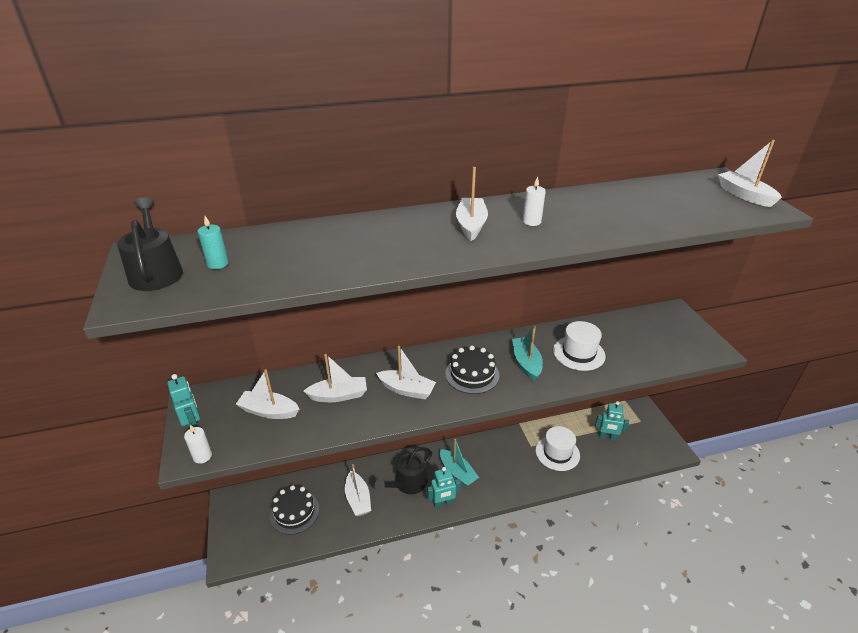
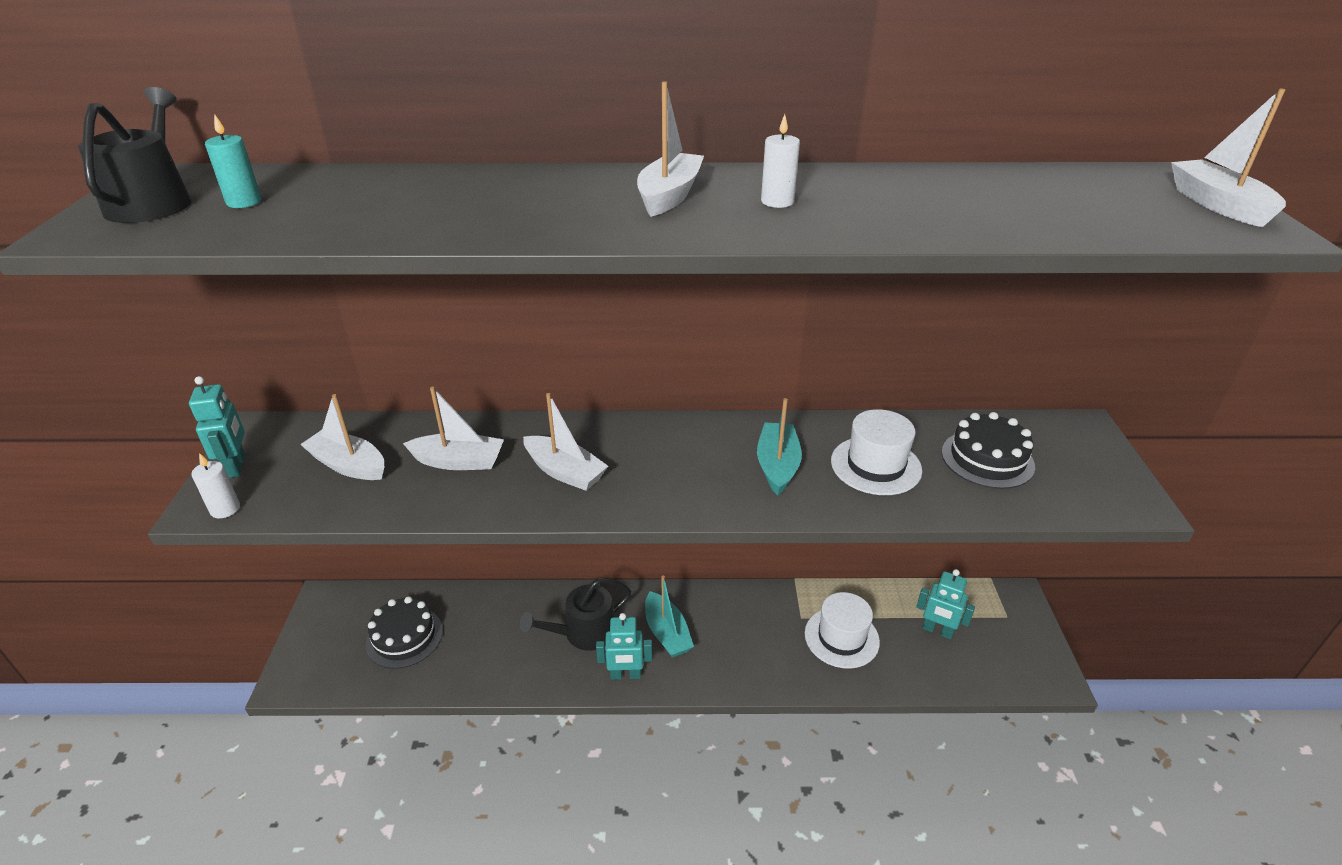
camera: 15 degrees right, 0 degrees up
(358, 499) = (501, 639): white boat -> none
(472, 374) = (679, 467): black cake -> black cake (987, 459)

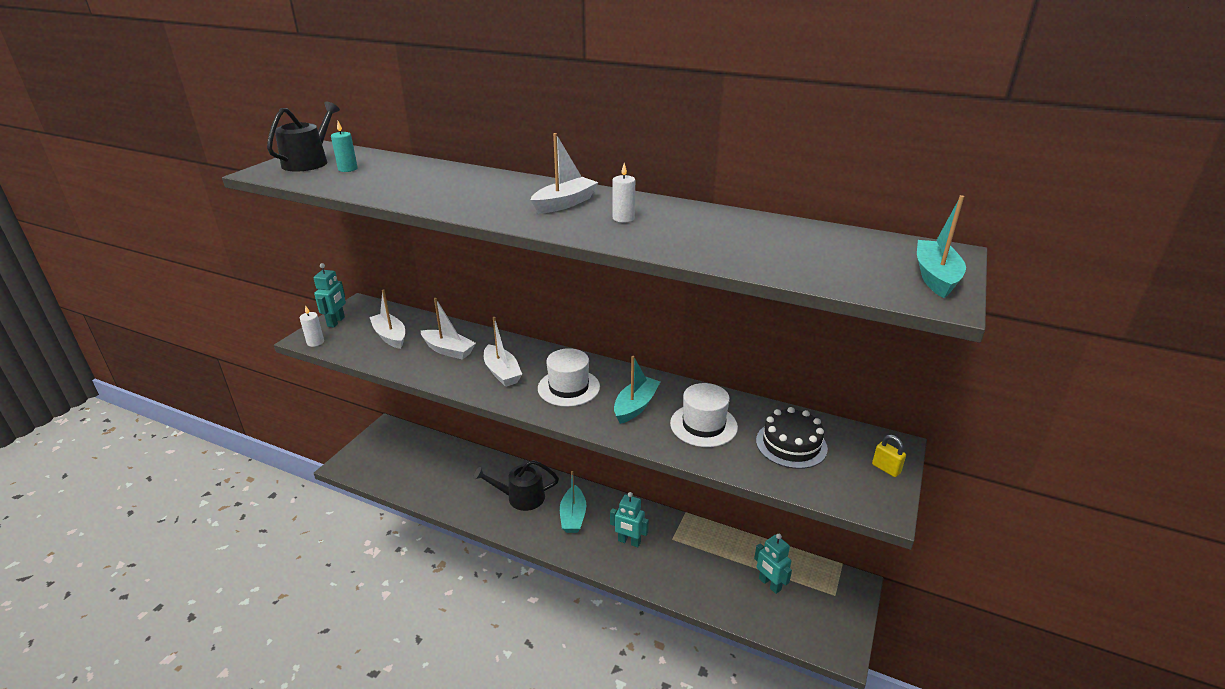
camera: 25 degrees right, 5 degrees down
(404, 637) = (416, 463): black cake -> none
(625, 675) = (530, 532): turquoise robot -> turquoise robot (629, 541)
(841, 637) = (692, 562): white hat -> white hat (568, 387)
(1100, 456) = (886, 469): none -> yellow padlock
(1217, 205) = (935, 277): white boat -> turquoise boat

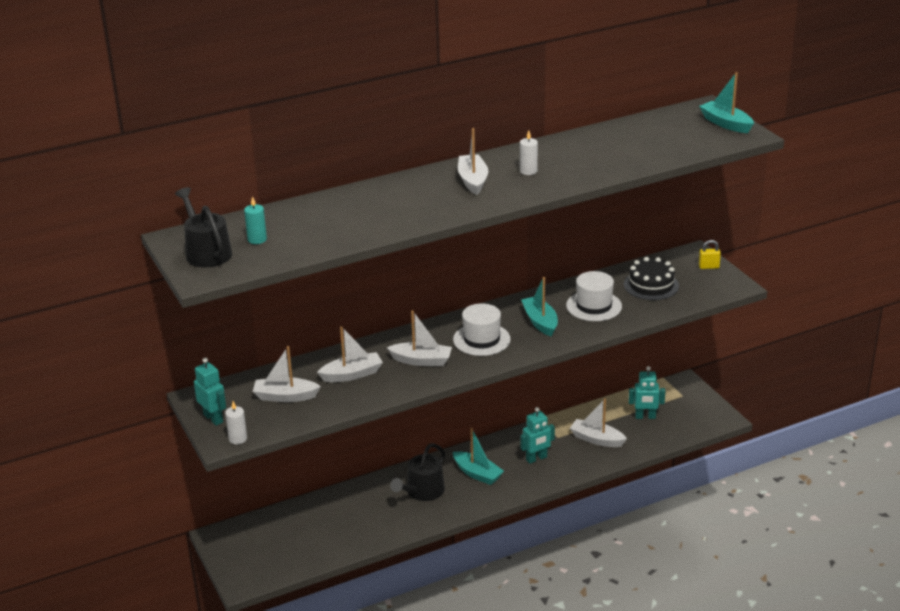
camera: 50 degrees left, 0 degrees up
(698, 567) = (597, 439): none -> white boat

